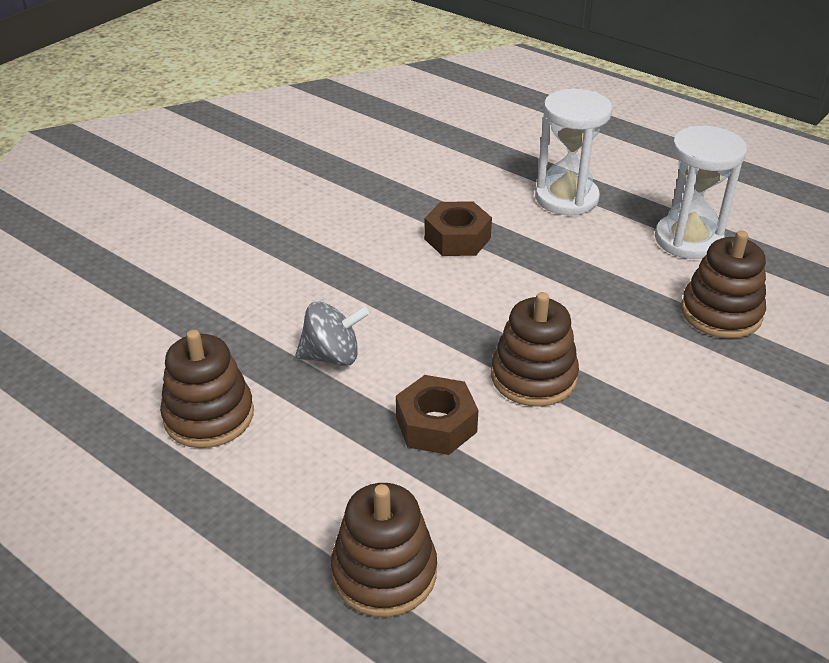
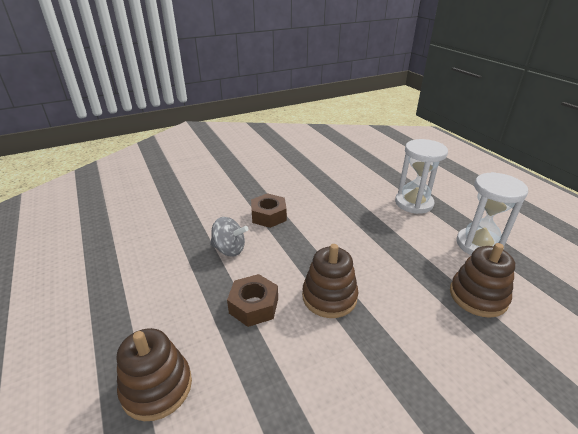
camera: 25 degrees right, 5 degrees down
(209, 416) = (148, 260): brown stacking toy -> none
(457, 238) = (338, 208): brown nut -> brown nut (269, 216)

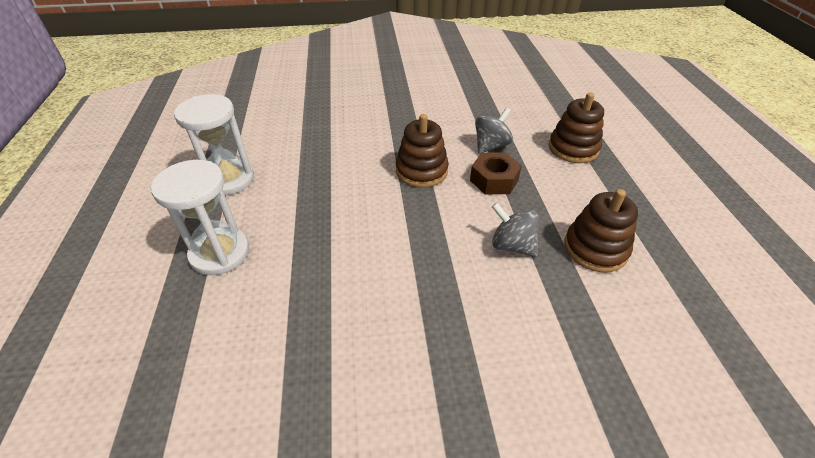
camera: 160 degrees left, 10 degrees up
(268, 358) = (491, 146): none -> grey spinning top
(269, 216) = (444, 289): brown nut -> none
(478, 296) = (296, 143): brown stacking toy -> brown stacking toy (595, 249)

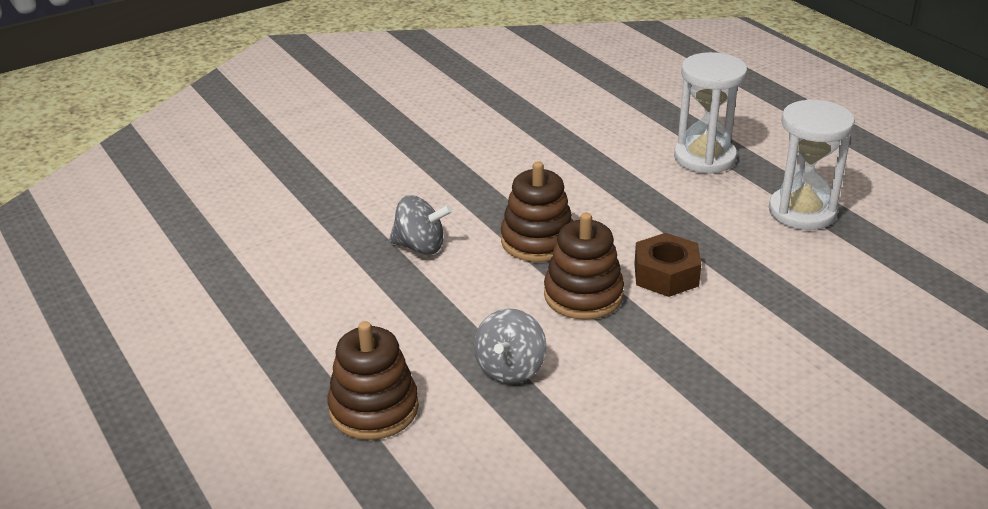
camera: 155 degrees right, 10 degrees down
(494, 180) = (477, 314): brown nut -> brown nut (666, 275)
(595, 249) = (324, 271): brown stacking toy -> brown stacking toy (537, 241)

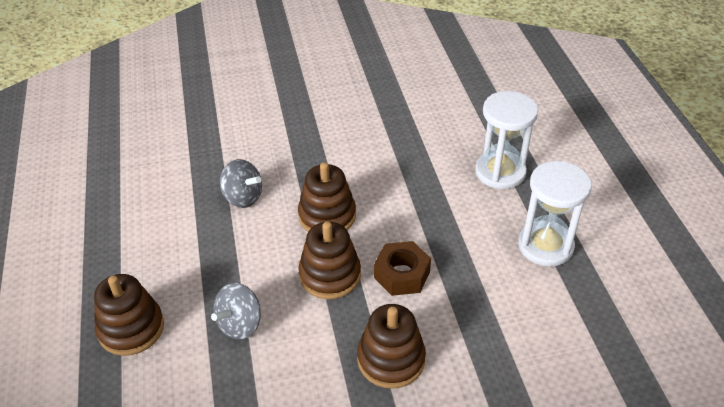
camera: 20 degrees right, 10 degrees up
(712, 355) = (391, 359): none -> brown stacking toy

